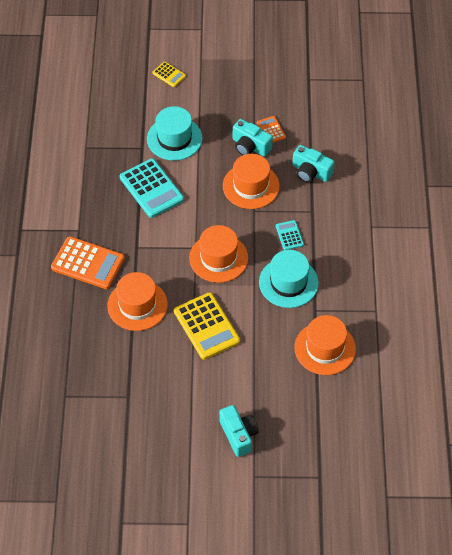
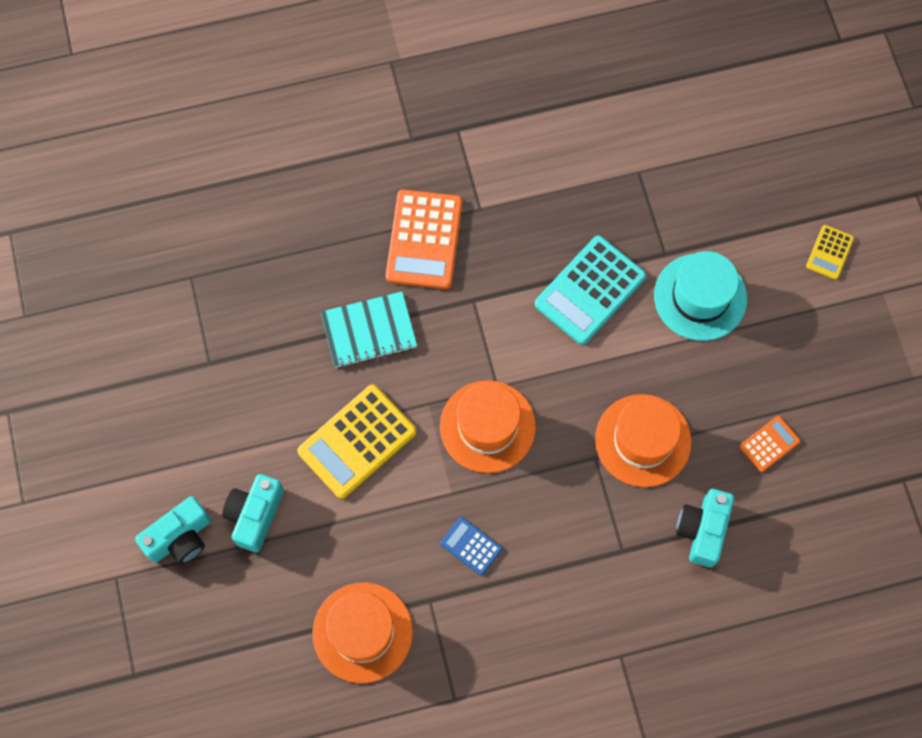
camera: 75 degrees right, 15 degrees up
(137, 305) = (369, 331): orange hat -> turquoise notebook
(250, 146) = (724, 419): turquoise camera -> turquoise camera (255, 515)
(288, 282) = (471, 546): turquoise hat -> blue calculator
(289, 235) = (563, 525): turquoise calculator -> none

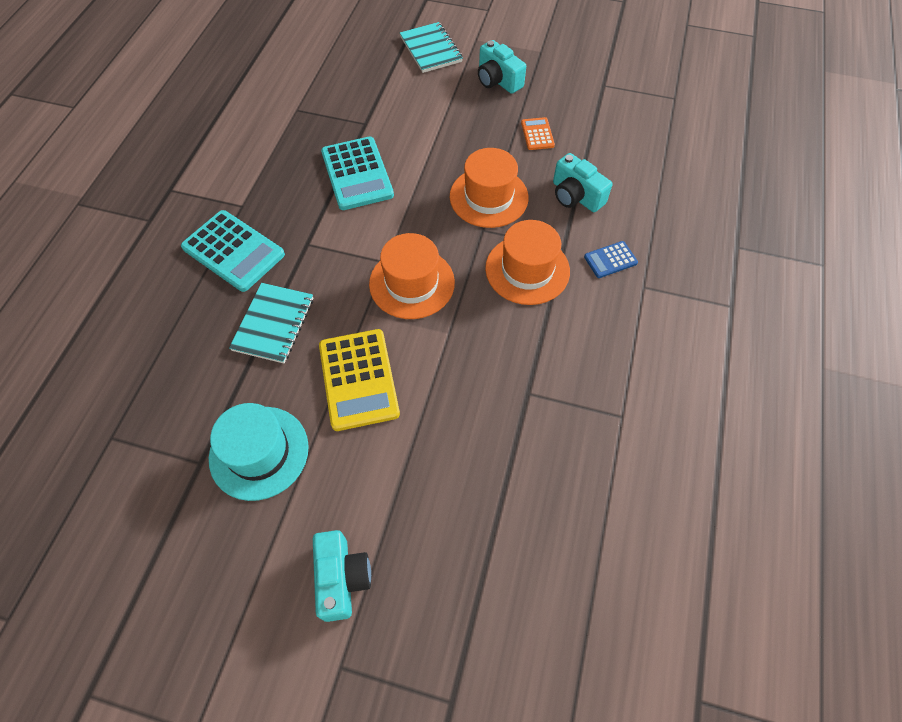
camera: 60 degrees left, 10 degrees down
(255, 515) = (366, 496): turquoise camera -> turquoise camera (498, 80)
(362, 632) = (526, 459): orange hat -> orange hat (527, 270)
(424, 240) = (233, 251): orange calculator -> turquoise calculator
(471, 546) = (500, 341): blue calculator -> blue calculator (610, 260)
(700, 297) = (410, 120): turquoise hat -> turquoise hat (259, 452)
(829, 252) = (431, 49): yellow calculator -> turquoise notebook

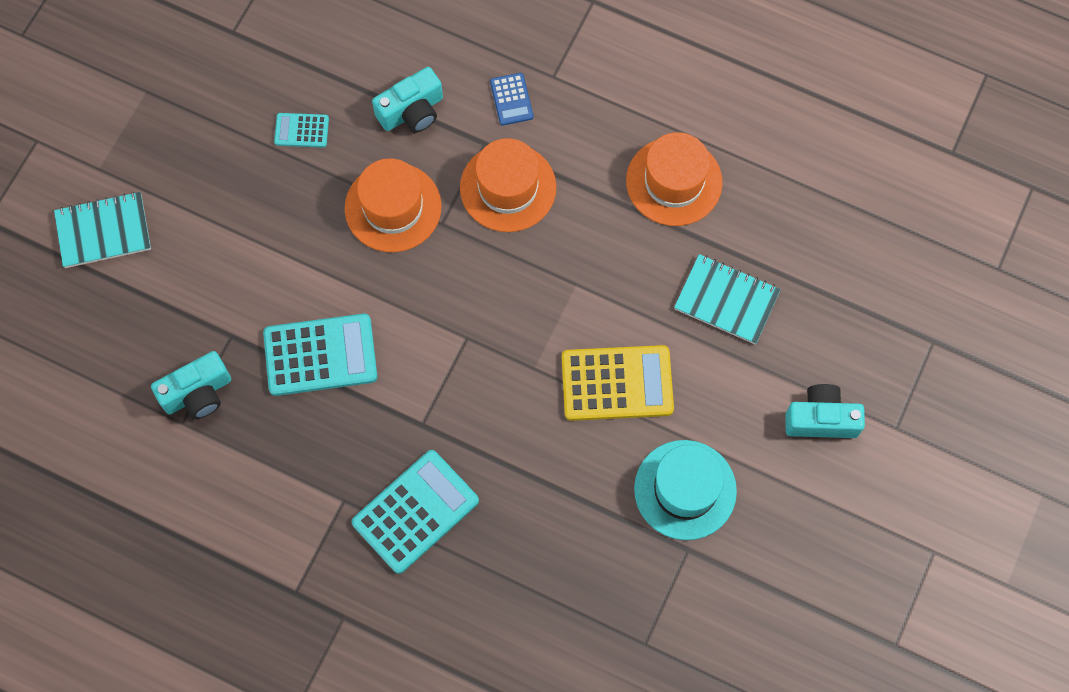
camera: 80 degrees left, 10 degrees up
(274, 324) = (530, 468): turquoise notebook -> turquoise notebook (726, 300)
(412, 283) = (502, 313): orange hat -> orange hat (674, 181)
(498, 80) = (190, 157): turquoise camera -> turquoise camera (198, 393)
(537, 134) = (301, 130): orange calculator -> turquoise calculator

